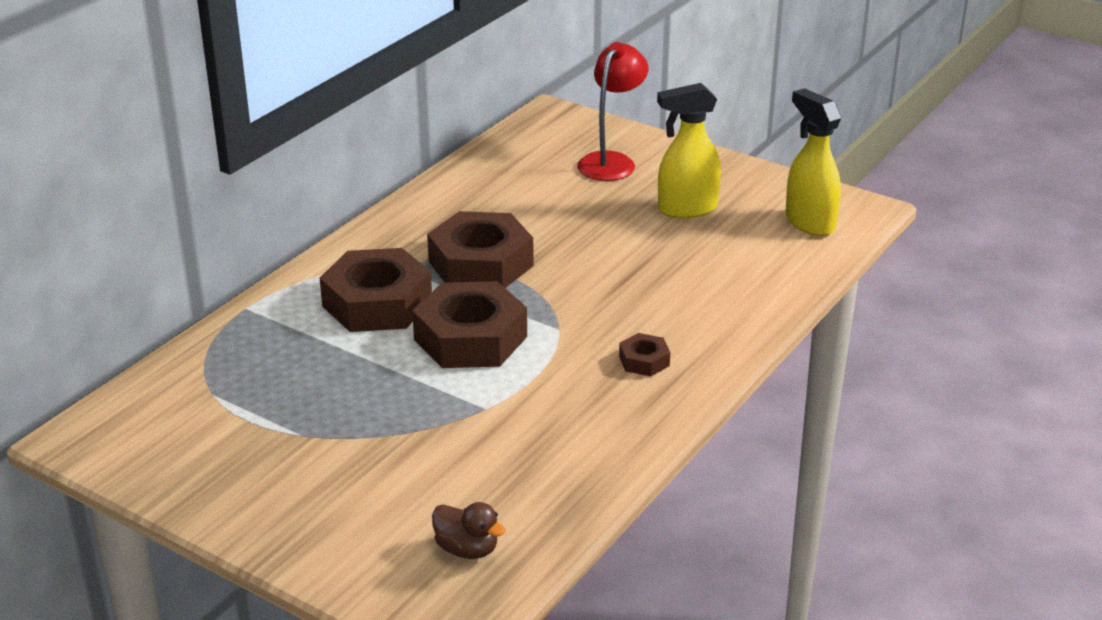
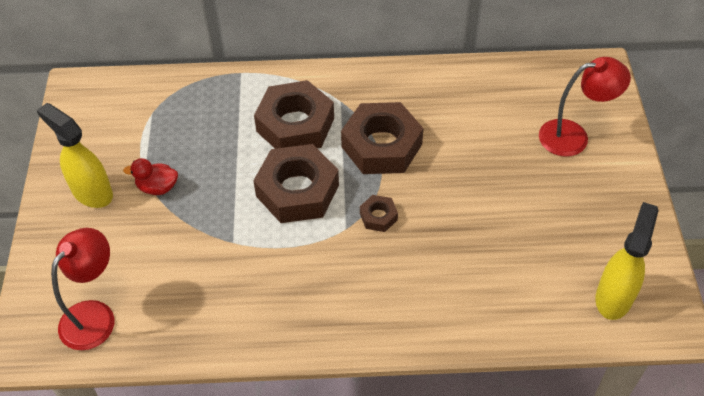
camera: 55 degrees right, 20 degrees up
(336, 432) = (157, 187): none -> red duck
(467, 549) = (95, 315): brown duck -> red lamp
(644, 361) = (348, 294): brown nut -> brown nut (378, 216)
(686, 209) = (555, 213): yellow spray bottle -> yellow spray bottle (92, 192)

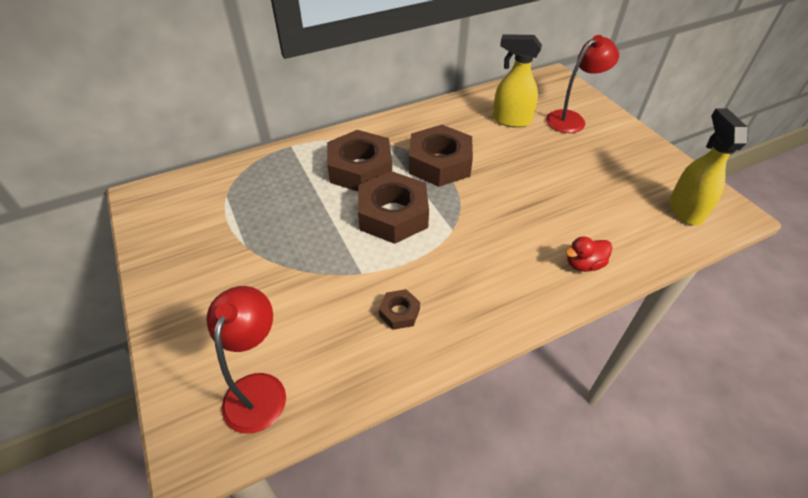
camera: 25 degrees left, 5 degrees down
(92, 192) = (198, 276): yellow spray bottle -> yellow spray bottle (511, 120)
(157, 187) = (263, 251): red duck -> red duck (583, 264)
(378, 216) = (472, 212): brown nut -> brown nut (399, 312)

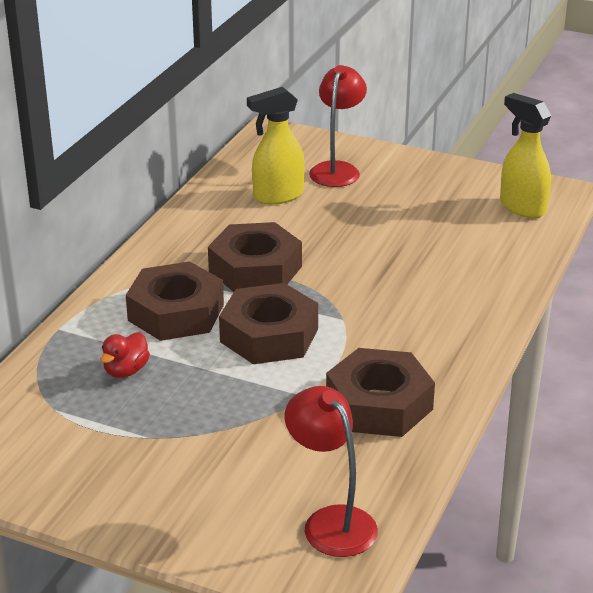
camera: 40 degrees left, 15 degrees down
(399, 312) = (379, 404): brown nut -> brown nut, size x2.20
(583, 264) = (487, 289): red duck -> red duck (126, 371)

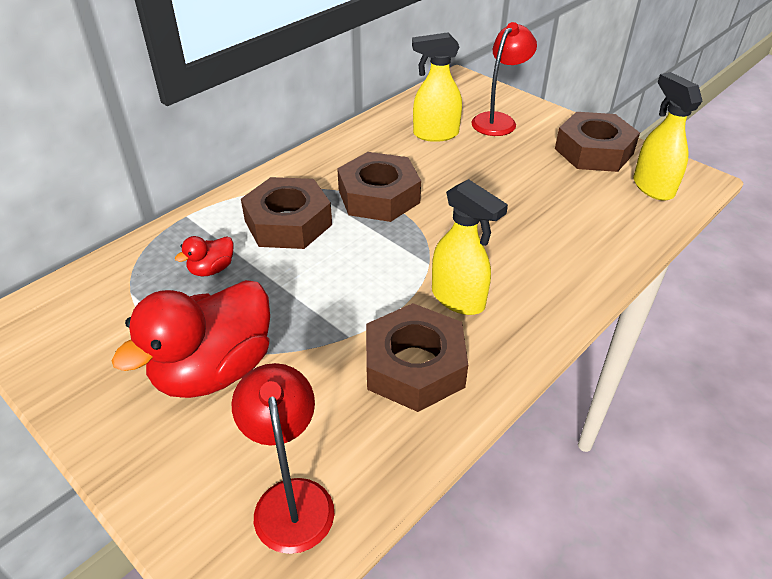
camera: 20 degrees right, 10 degrees up
(193, 451) = (214, 370): none -> red duck
(269, 335) = (353, 264): brown nut -> brown nut (593, 151)
(388, 343) = (458, 299): none -> yellow spray bottle

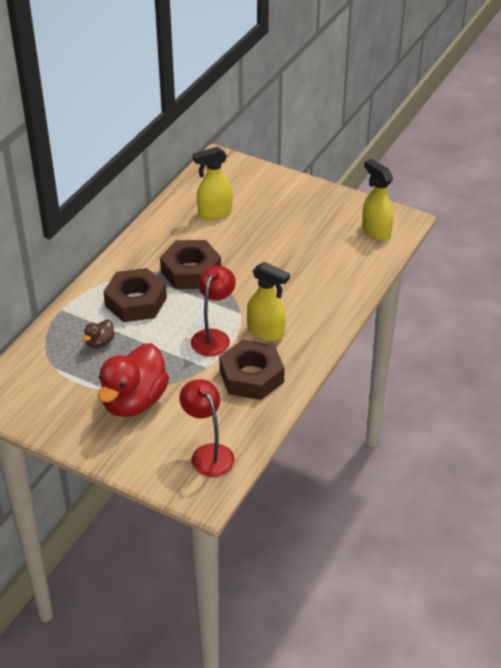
camera: 15 degrees left, 0 degrees up
(212, 269) = (100, 343): red duck -> brown duck
(498, 120) = (258, 193): red lamp -> red lamp (213, 337)
(593, 151) = (332, 209): brown nut -> none

